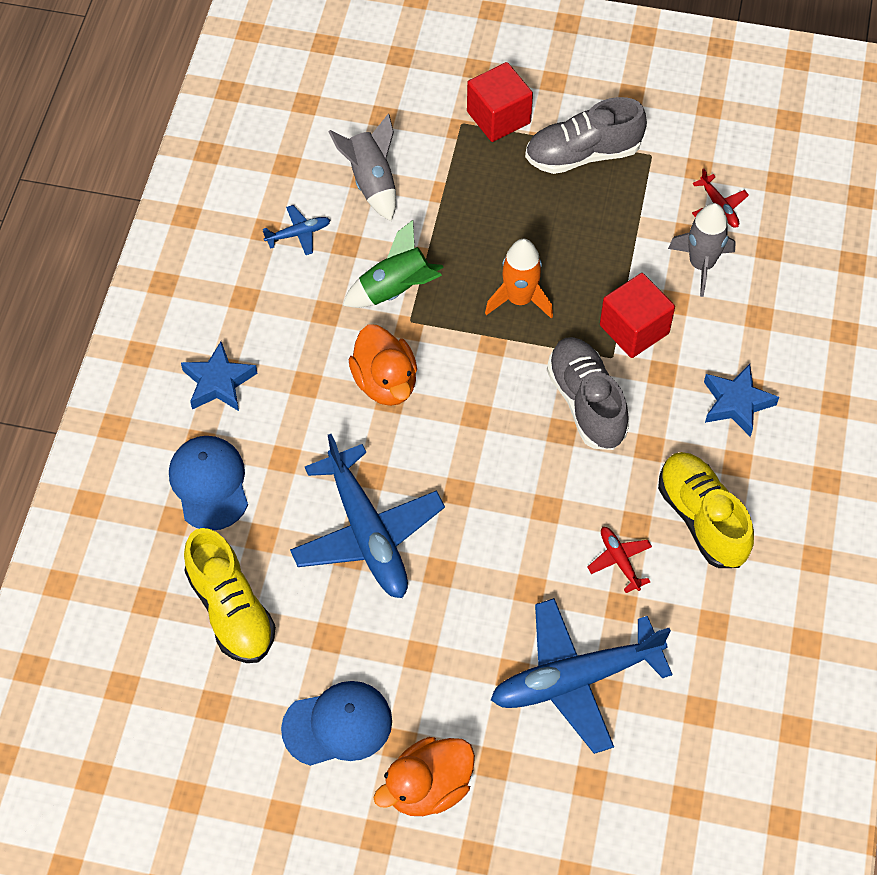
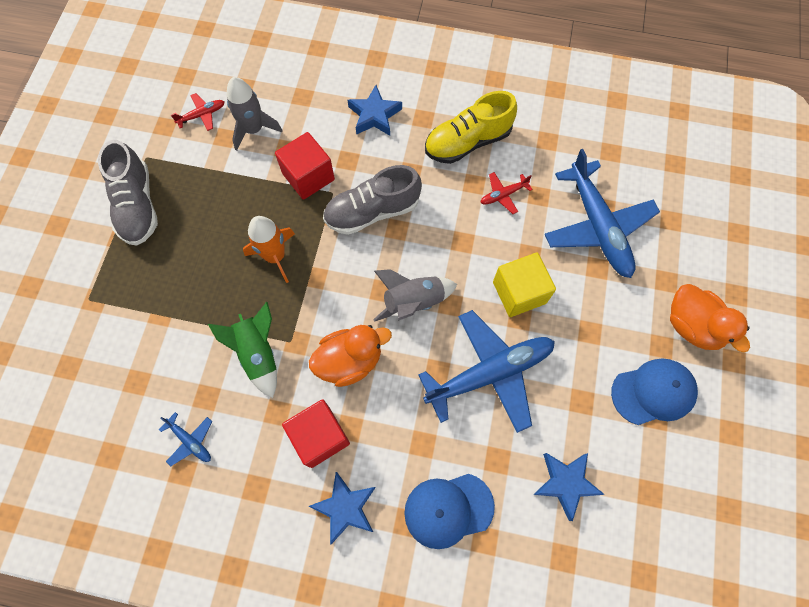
camera: 90 degrees left, 10 degrees up
(231, 610) = (565, 483): yellow shoe -> blue star
(298, 234) = (190, 441): blue plane -> blue plane turned 150 degrees clockwise
(338, 725) = (653, 392): blue cap -> blue cap turned 90 degrees clockwise
(371, 182) = (141, 376): grey rocket -> grey rocket (413, 302)
(474, 573) = (519, 292): none -> yellow cube
(498, 117) = (87, 269): red cube -> red cube (320, 436)

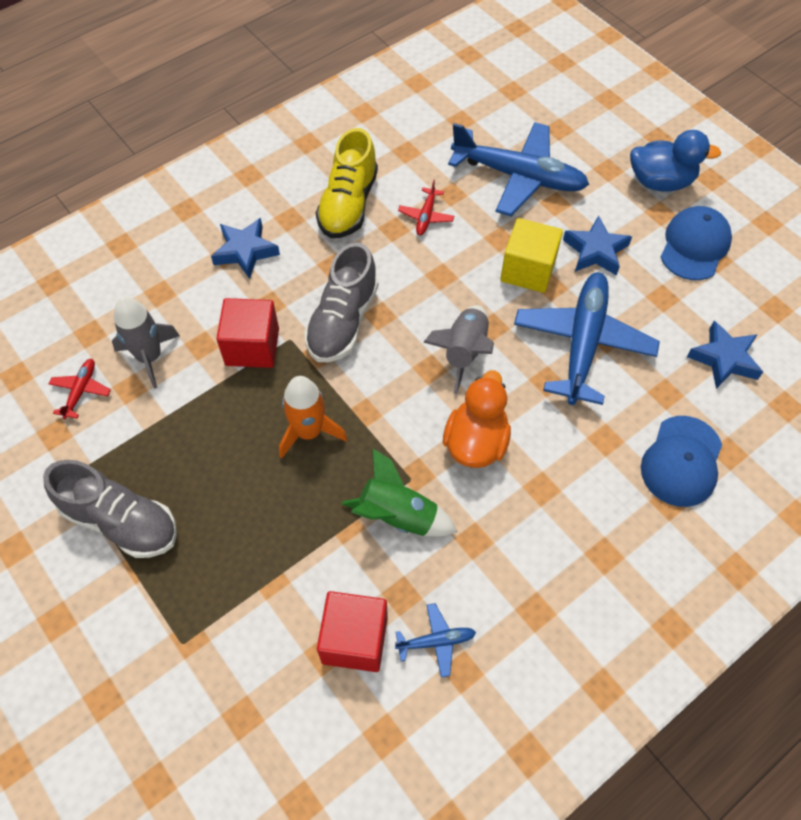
camera: 50 degrees left, 10 degrees down
(320, 436) = (529, 519): red cube -> red cube (354, 639)
(345, 507) = (616, 544): blue star -> blue star (595, 251)
(692, 326) = (660, 182): orange duck -> blue duck

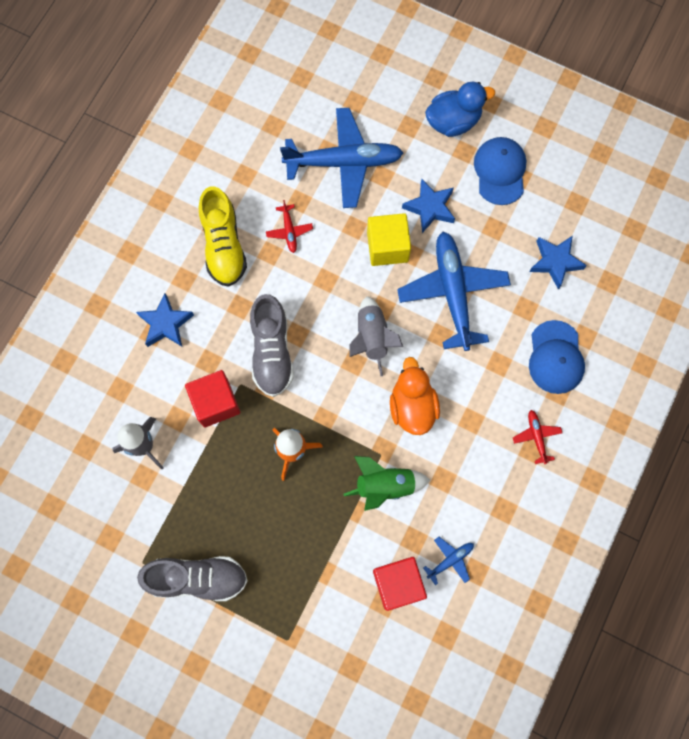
camera: 25 degrees left, 15 degrees up
(81, 391) = (109, 496): red plane -> red plane (536, 437)

